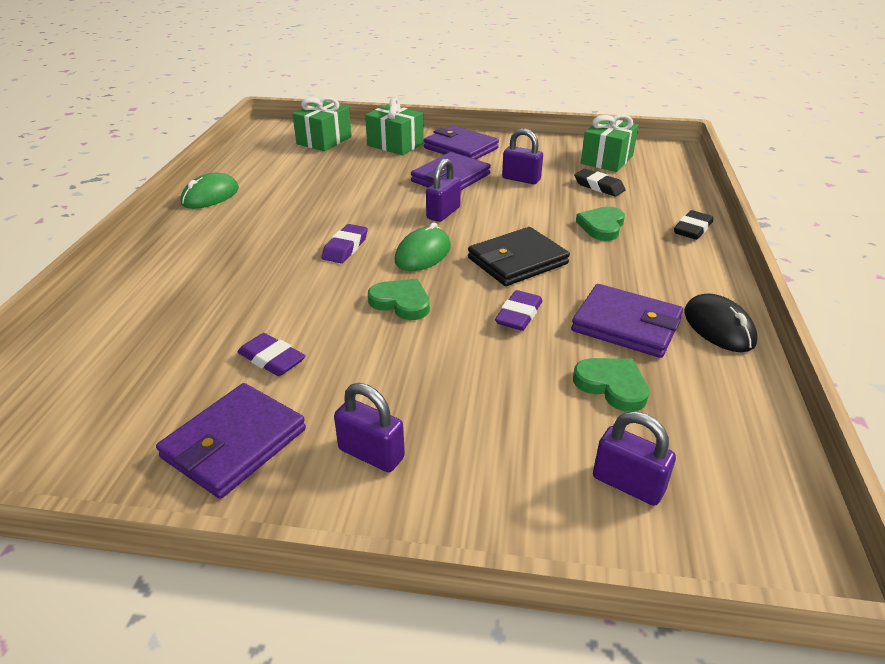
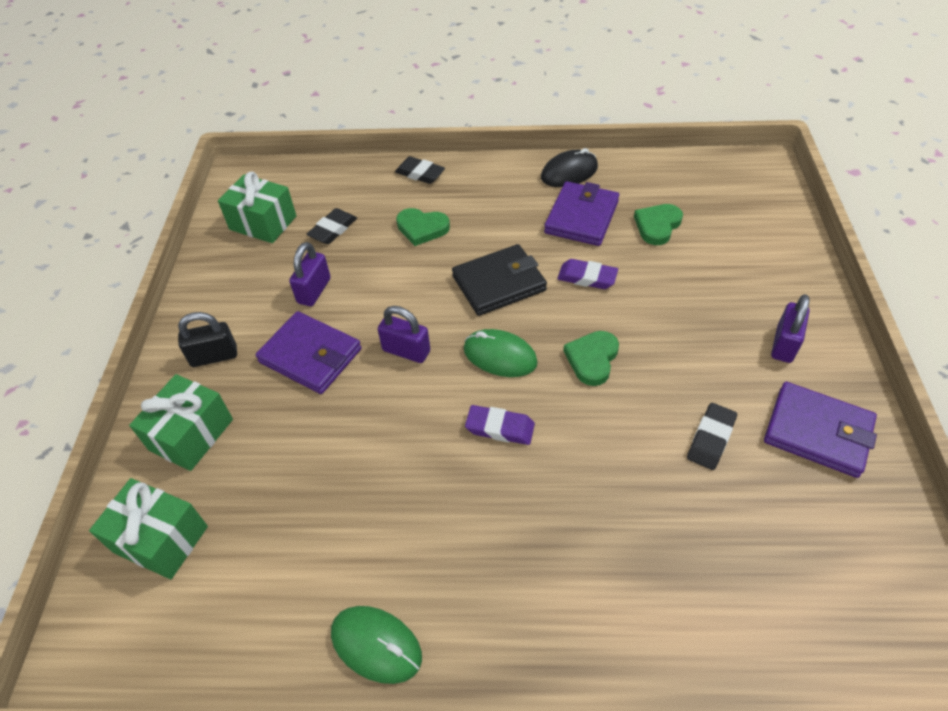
camera: 95 degrees left, 15 degrees up
(272, 359) = (710, 439): purple eraser -> black eraser
(460, 148) = (214, 356): purple wallet -> black padlock
(517, 261) = (499, 283): black wallet -> black wallet turned 75 degrees counterclockwise
(628, 484) = (745, 221): purple padlock -> none

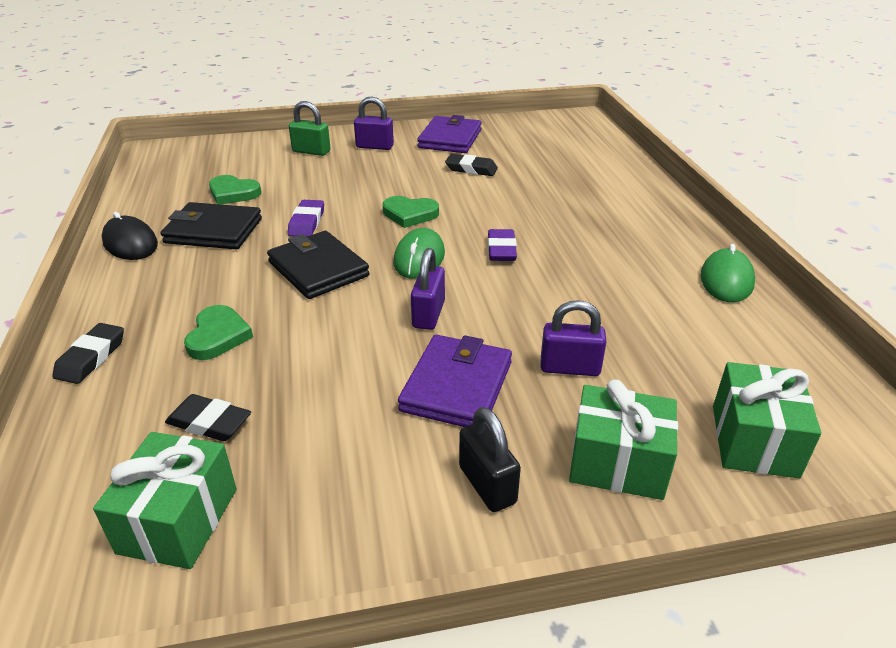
camera: 105 degrees left, 15 degrees down
(314, 291) = (343, 411): purple padlock -> purple padlock (570, 367)
(581, 217) = (214, 231): purple wallet -> black wallet
(765, 284) = (311, 151): none -> green padlock

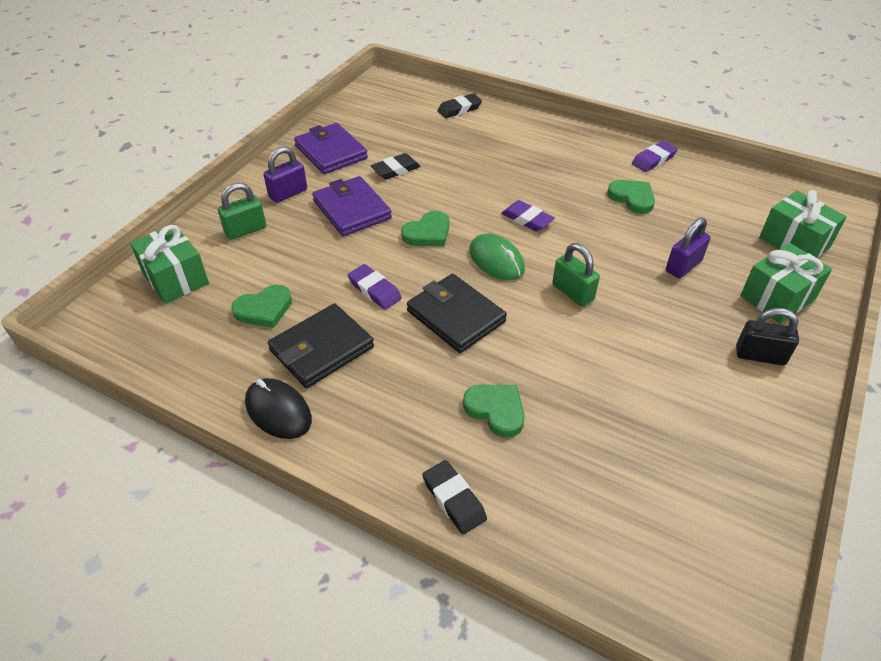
camera: 50 degrees left, 10 degrees up
(130, 243) = (278, 411): black mouse -> black mouse turned 45 degrees clockwise
(178, 520) = (696, 511): green gift -> green gift (175, 278)
(209, 423) = (603, 457): black eraser -> black eraser (459, 109)
(318, 269) = (456, 316): black wallet -> black wallet turned 45 degrees clockwise
(428, 314) = (572, 292): purple padlock -> green padlock
(457, 386) = (662, 321): purple wallet -> purple wallet (352, 210)
(634, 292) = (632, 198): none -> green heart
(726, 280) = (653, 160): green mouse -> purple eraser

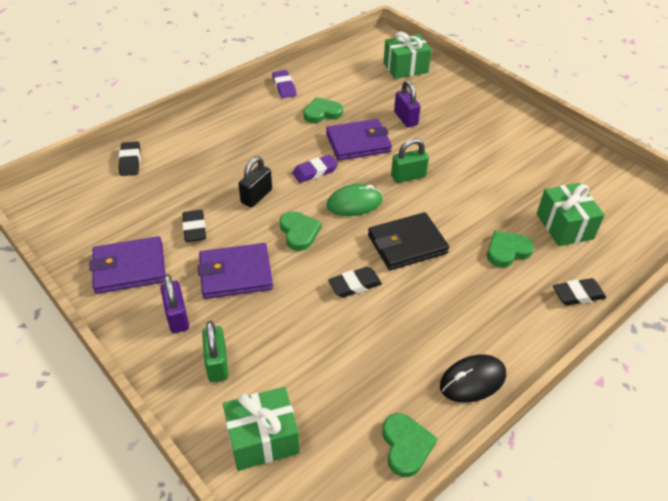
camera: 70 degrees left, 0 degrees up
(264, 309) = (344, 369): green heart -> green heart (406, 446)
(321, 349) = (411, 336): black wallet -> none
(374, 290) = (355, 285): purple eraser -> black eraser
(601, 238) = (358, 143): none -> purple wallet
(760, 355) = (496, 121): black padlock -> black padlock (256, 196)
(777, 297) = (451, 95): green gift -> green gift (564, 226)

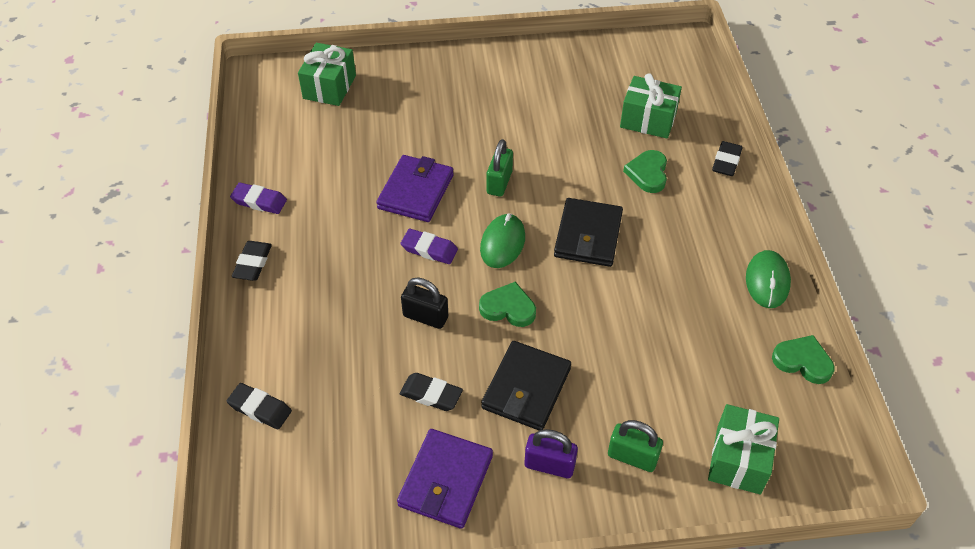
camera: 55 degrees left, 5 degrees up
(235, 274) = (526, 388): purple wallet -> black wallet
(256, 196) = (425, 317): black padlock -> black padlock turned 45 degrees counterclockwise
(315, 171) = (429, 249): purple eraser -> purple eraser turned 75 degrees counterclockwise
(322, 113) = (339, 194): green heart -> none
(355, 285) = (609, 301): black eraser -> black eraser (253, 263)
(405, 118) = (412, 135): purple padlock -> none
(472, 380) = (767, 281): black mouse -> green mouse

